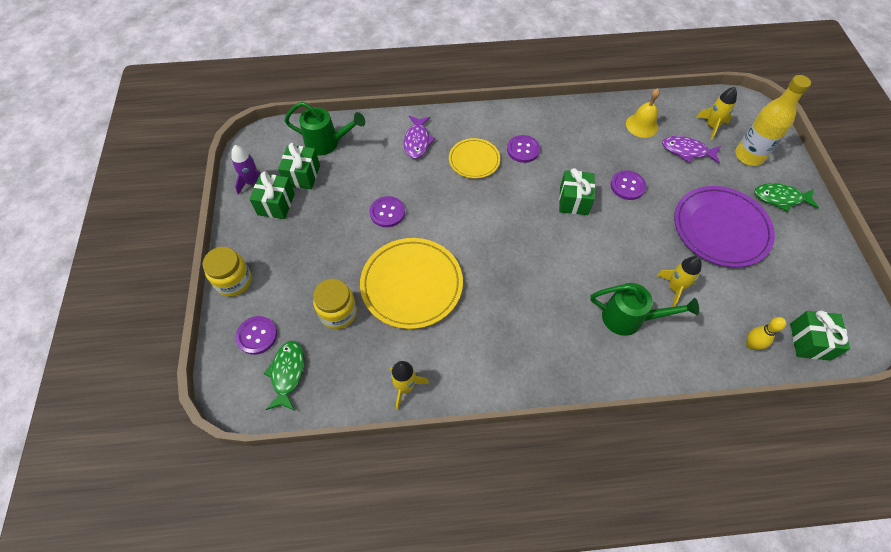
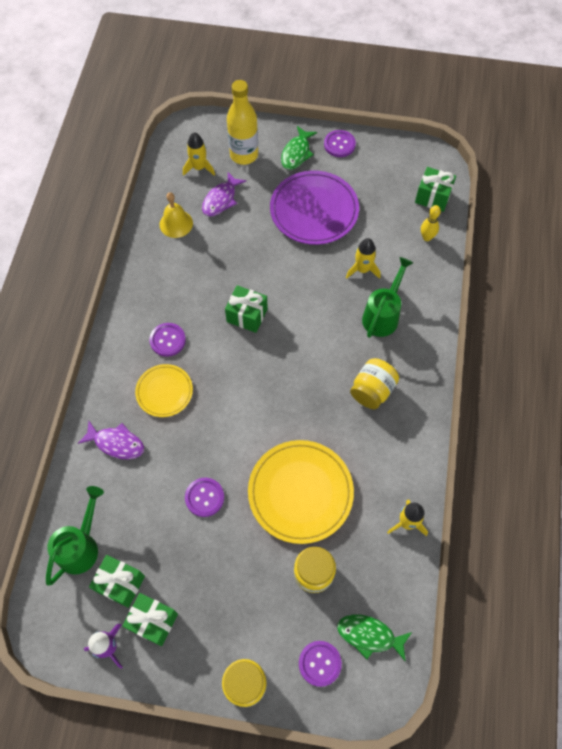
camera: 75 degrees left, 5 degrees up
(538, 325) = (372, 390): none -> yellow jar
(627, 186) = (245, 264): purple button -> purple button (339, 144)

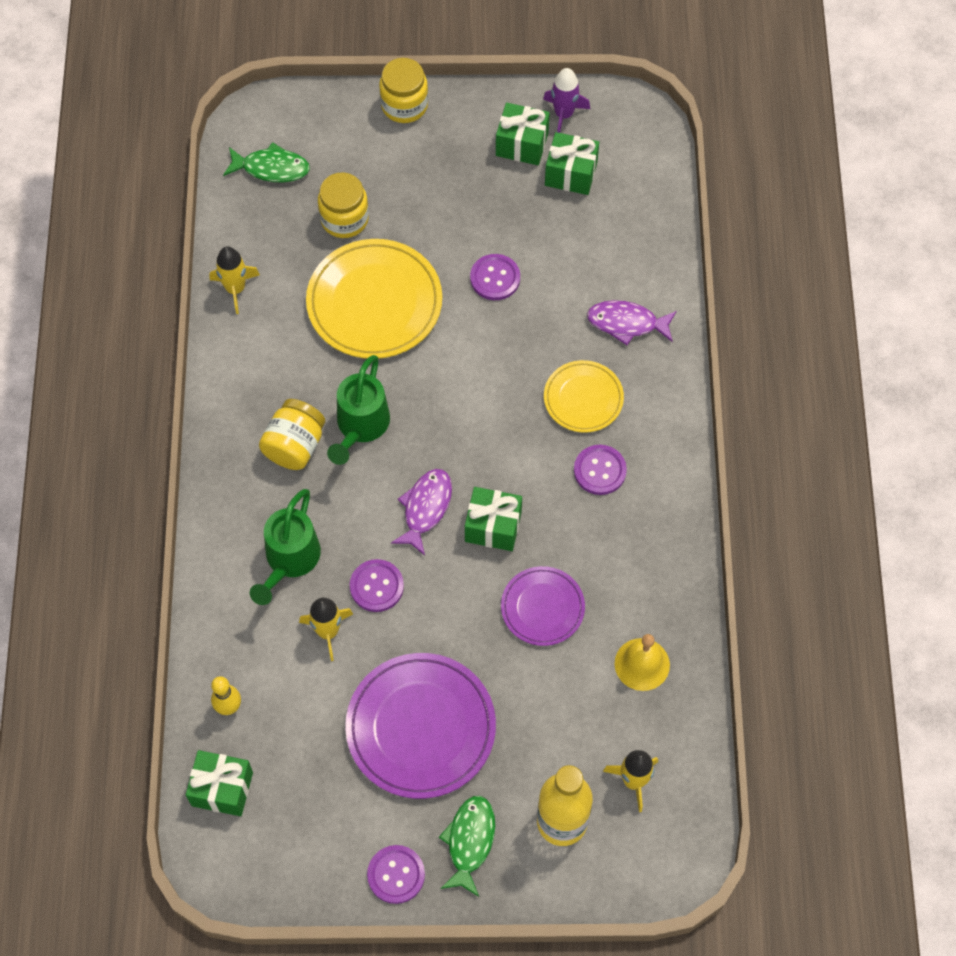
camera: 170 degrees right, 0 degrees up
(81, 546) = (630, 203): green watering can -> green watering can (360, 426)
(221, 200) = (580, 722): purple fish -> purple fish (425, 508)
(227, 263) = (542, 607): none -> purple plate
(319, 663) = (325, 135): purple button -> purple button (376, 586)

